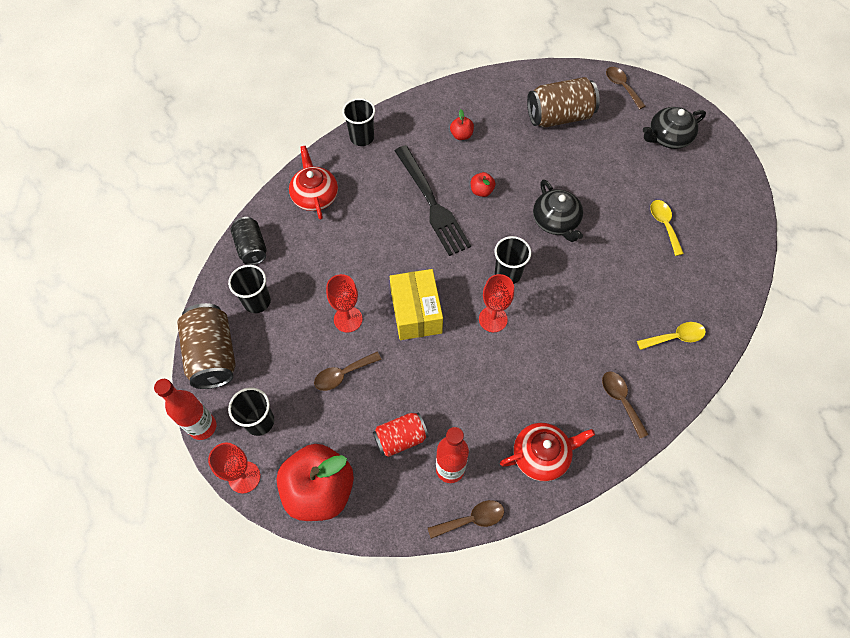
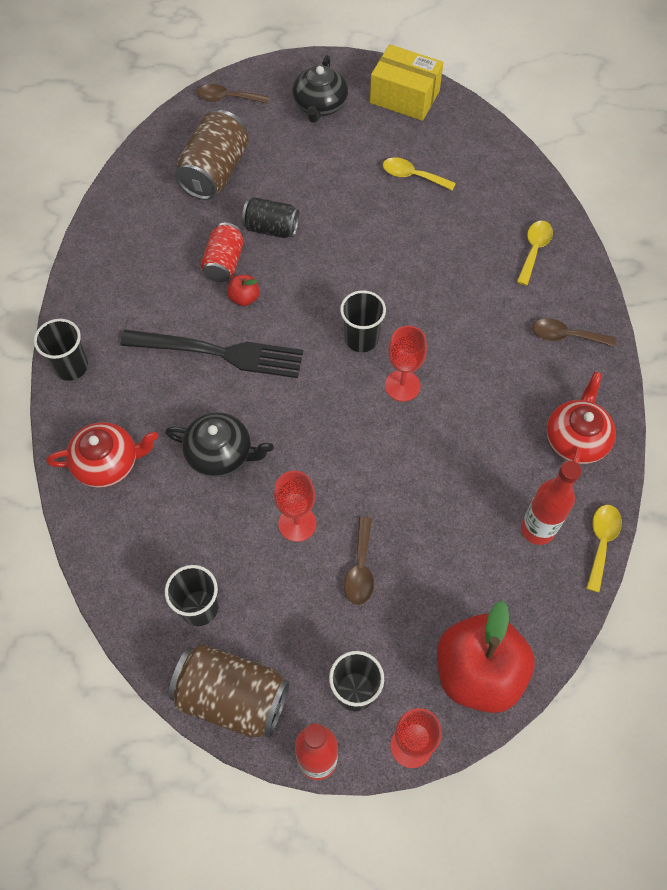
camera: 55 degrees left, 0 degrees up
(251, 248) = (121, 572): black can -> black can (271, 228)
(315, 196) = (108, 462): red teapot -> red teapot turned 150 degrees clockwise
(400, 438) = (474, 555): red can -> red can (224, 263)
(416, 312) = (340, 451): yellow box -> yellow box (404, 97)
(461, 135) = (157, 271): red apple -> none
(472, 519) = (601, 542): brown spoon -> yellow spoon
(556, 221) = (336, 258): black teapot -> black teapot (221, 453)

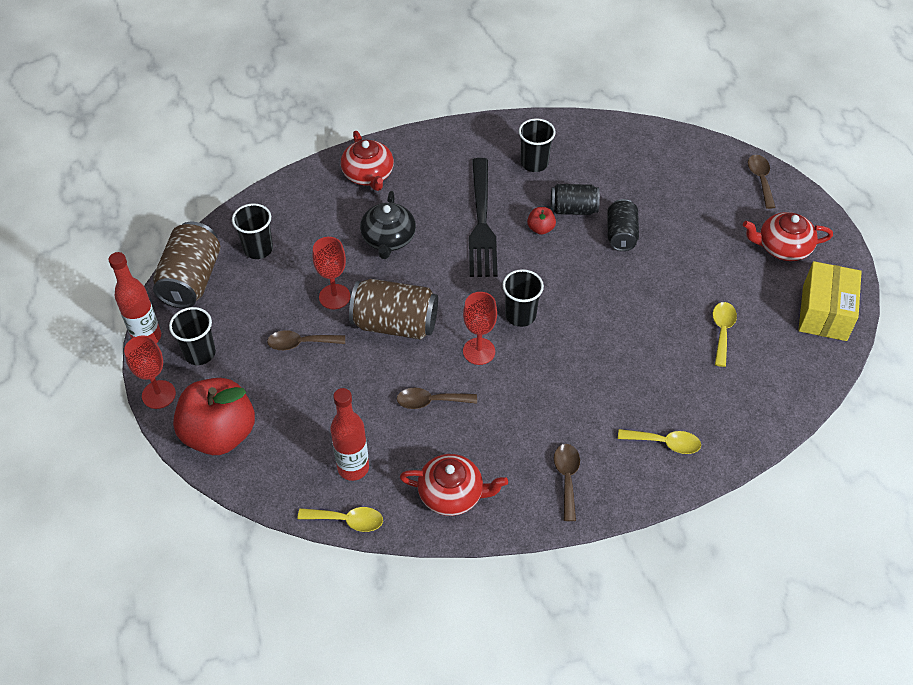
camera: 80 degrees right, 10 degrees down
(71, 366) = (447, 137): black cup -> black cup (534, 163)
(215, 172) = (670, 186): brown can -> brown can (395, 324)
(224, 263) = (573, 209): red can -> black can
(320, 105) = (782, 247): black teapot -> red teapot
(461, 442) = (430, 401): none -> brown spoon

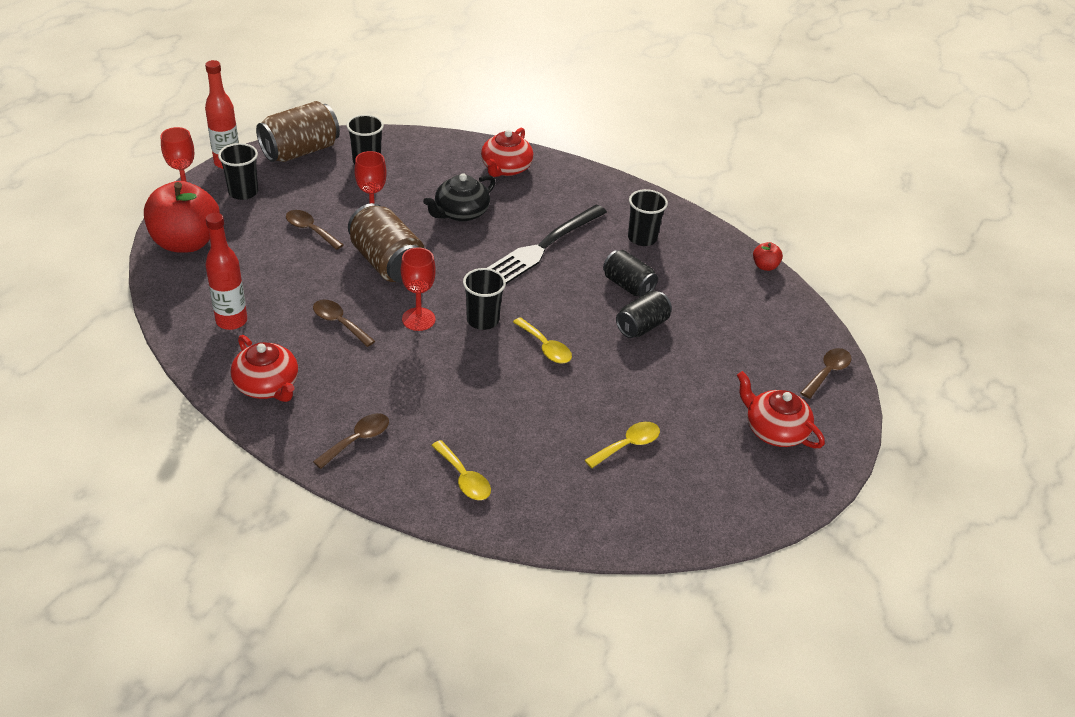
camera: 40 degrees right, 10 degrees down
(347, 520) = (181, 346): yellow spoon -> yellow spoon (545, 347)
(540, 228) = (582, 280): red apple -> red apple (765, 266)
(824, 313) = (742, 500): yellow box -> none

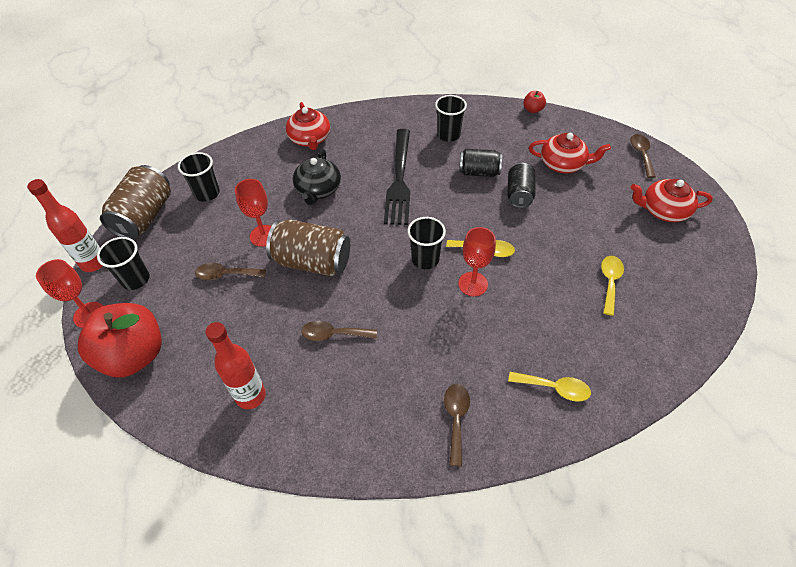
camera: 35 degrees left, 10 degrees up
(267, 385) = (341, 429): red teapot -> red teapot (563, 164)
(418, 319) = (384, 290): red goblet -> red goblet (473, 284)

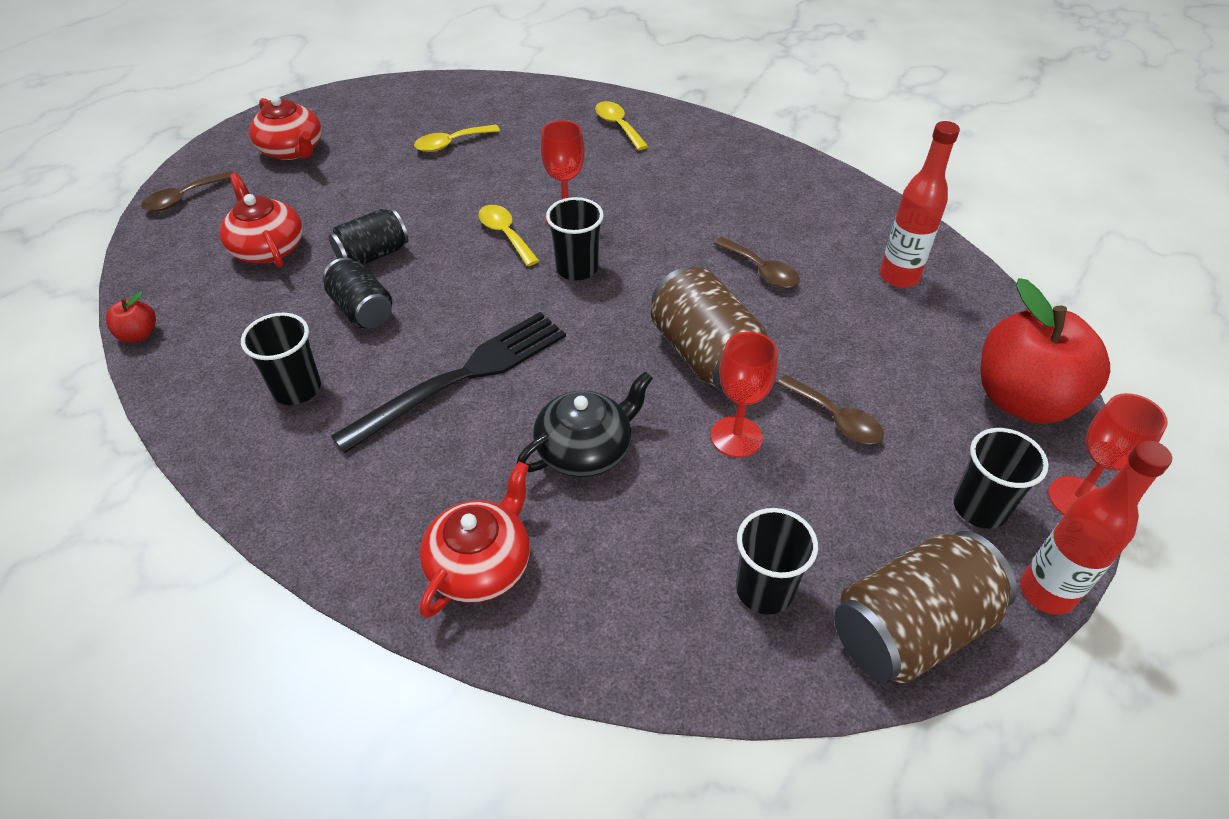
camera: 135 degrees left, 5 degrees down
(456, 419) = (721, 156): brown spoon -> none

